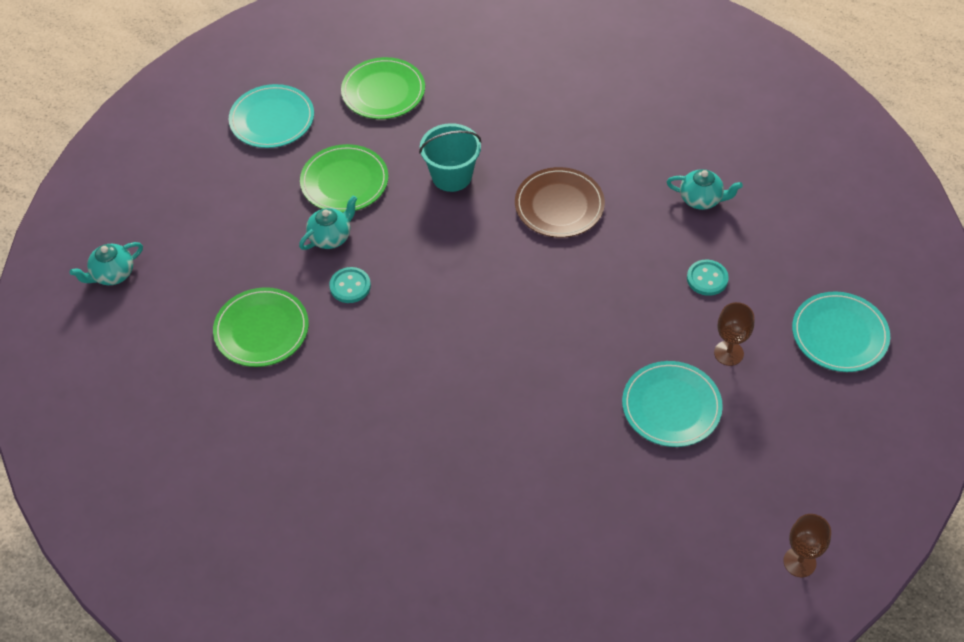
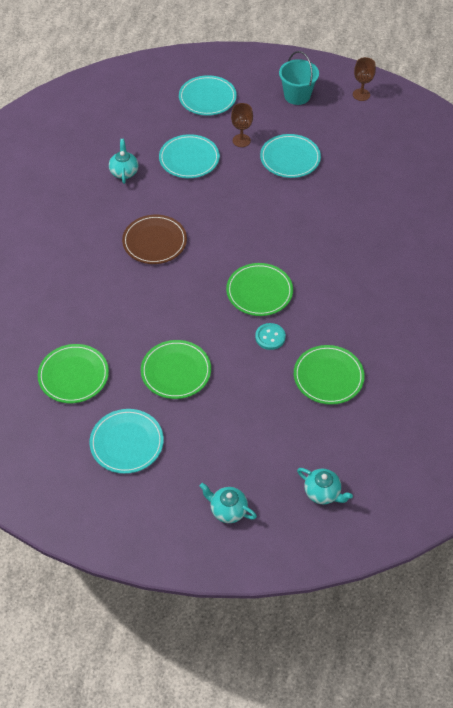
camera: 110 degrees left, 0 degrees up
(331, 237) = (231, 362): turquoise teapot -> turquoise teapot (227, 510)
(428, 295) = (259, 291): none -> green plate
(451, 176) = (148, 307): turquoise bucket -> turquoise bucket (297, 95)
(707, 279) = (189, 158): turquoise button -> turquoise plate

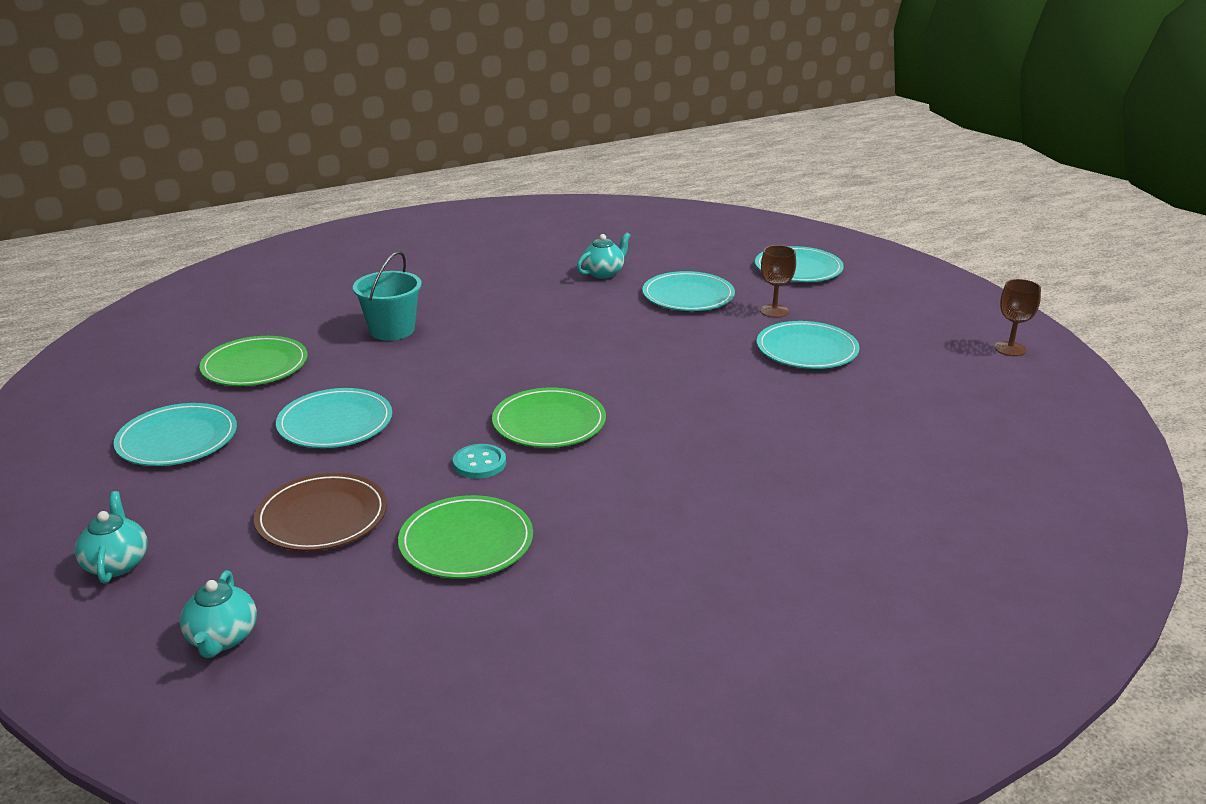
camera: 50 degrees right, 25 degrees down
(154, 241) = (528, 328): brown plate -> brown plate (322, 517)
(176, 371) = (335, 423): green plate -> turquoise plate
(297, 95) = (914, 312): turquoise bucket -> turquoise bucket (392, 330)

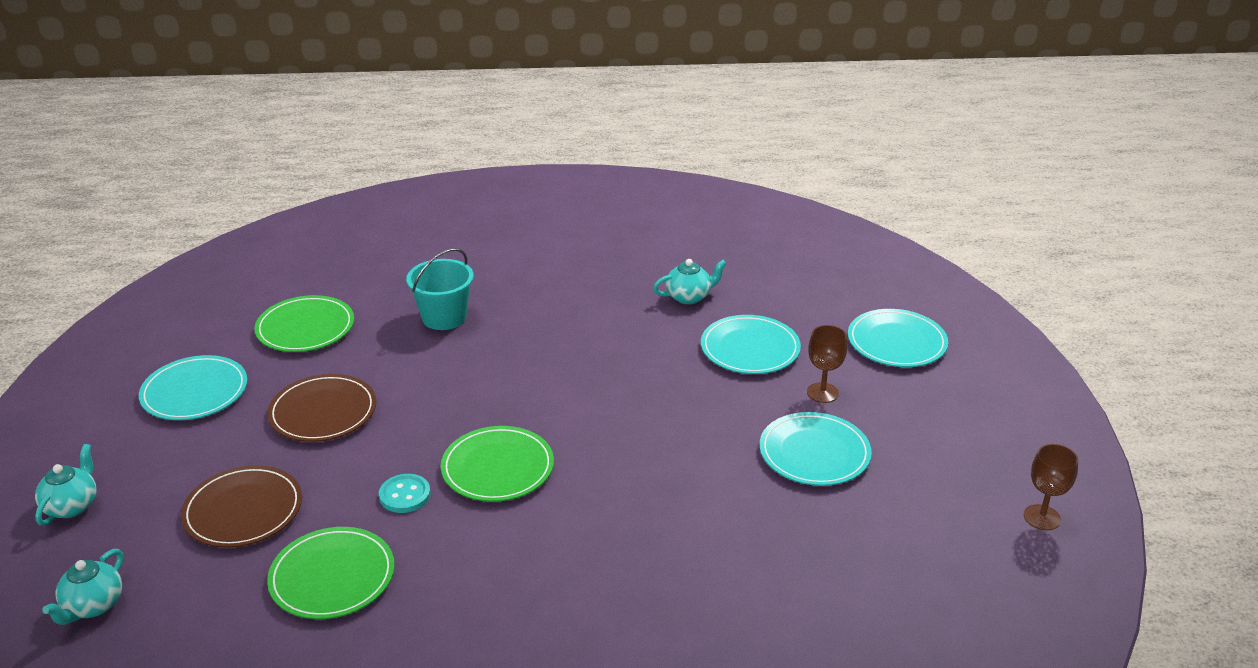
camera: 25 degrees right, 5 degrees up
(335, 423) = (323, 412): turquoise plate -> brown plate

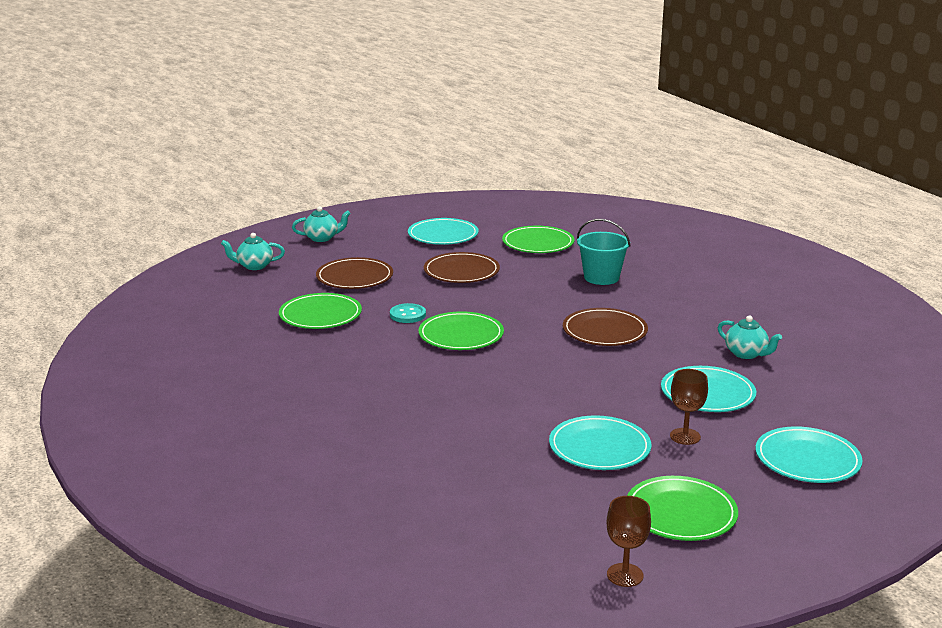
camera: 65 degrees right, 10 degrees down
(574, 361) = (604, 331): none -> brown plate
(953, 446) = (680, 513): none -> green plate

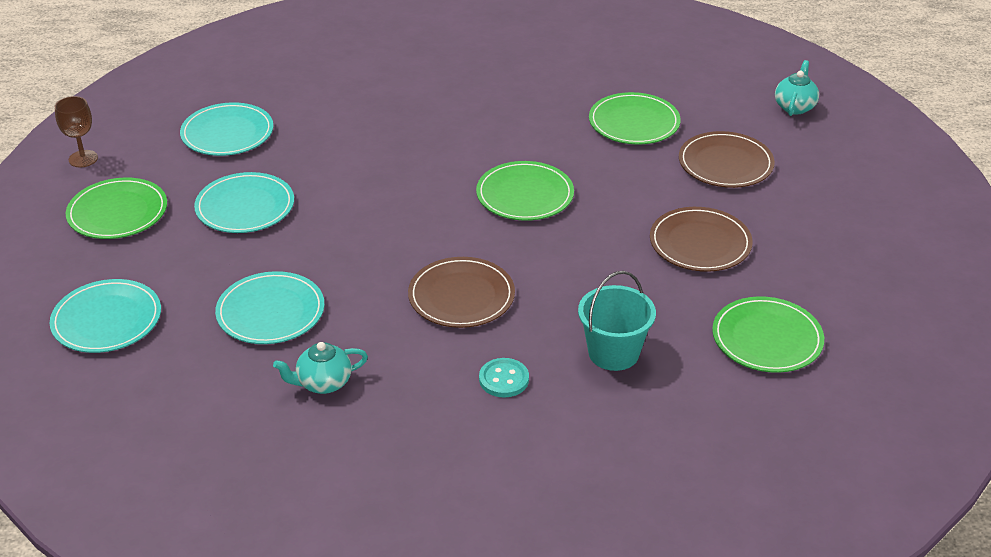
camera: 115 degrees right, 15 degrees up
(322, 238) = (867, 167): turquoise teapot -> none
(407, 315) = (598, 174): turquoise button -> turquoise button (504, 379)
(443, 235) = (837, 263): turquoise plate -> turquoise plate (227, 133)
(685, 436) = (213, 262): brown goblet -> none

